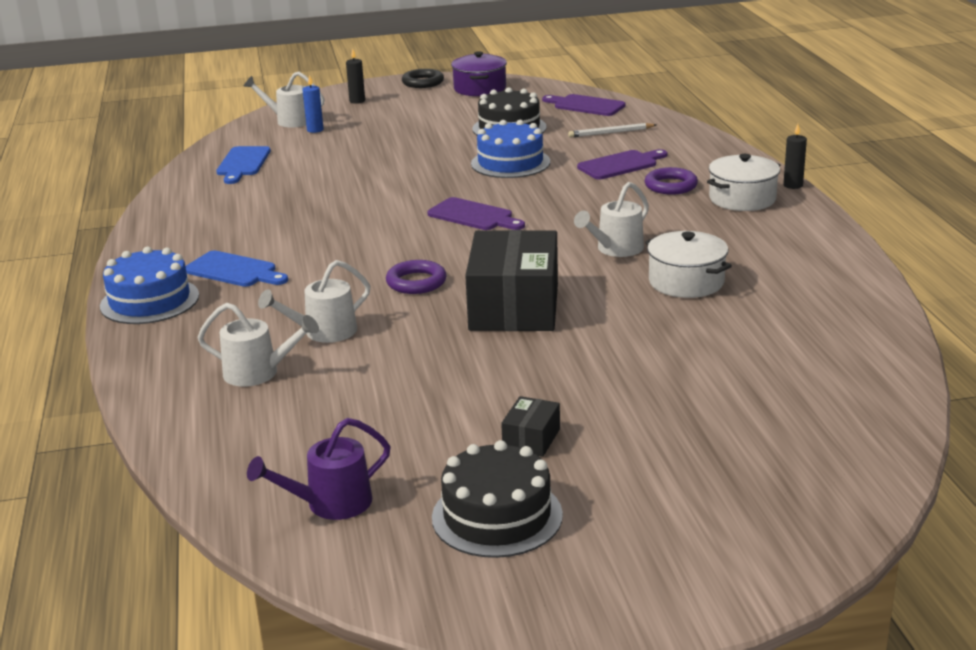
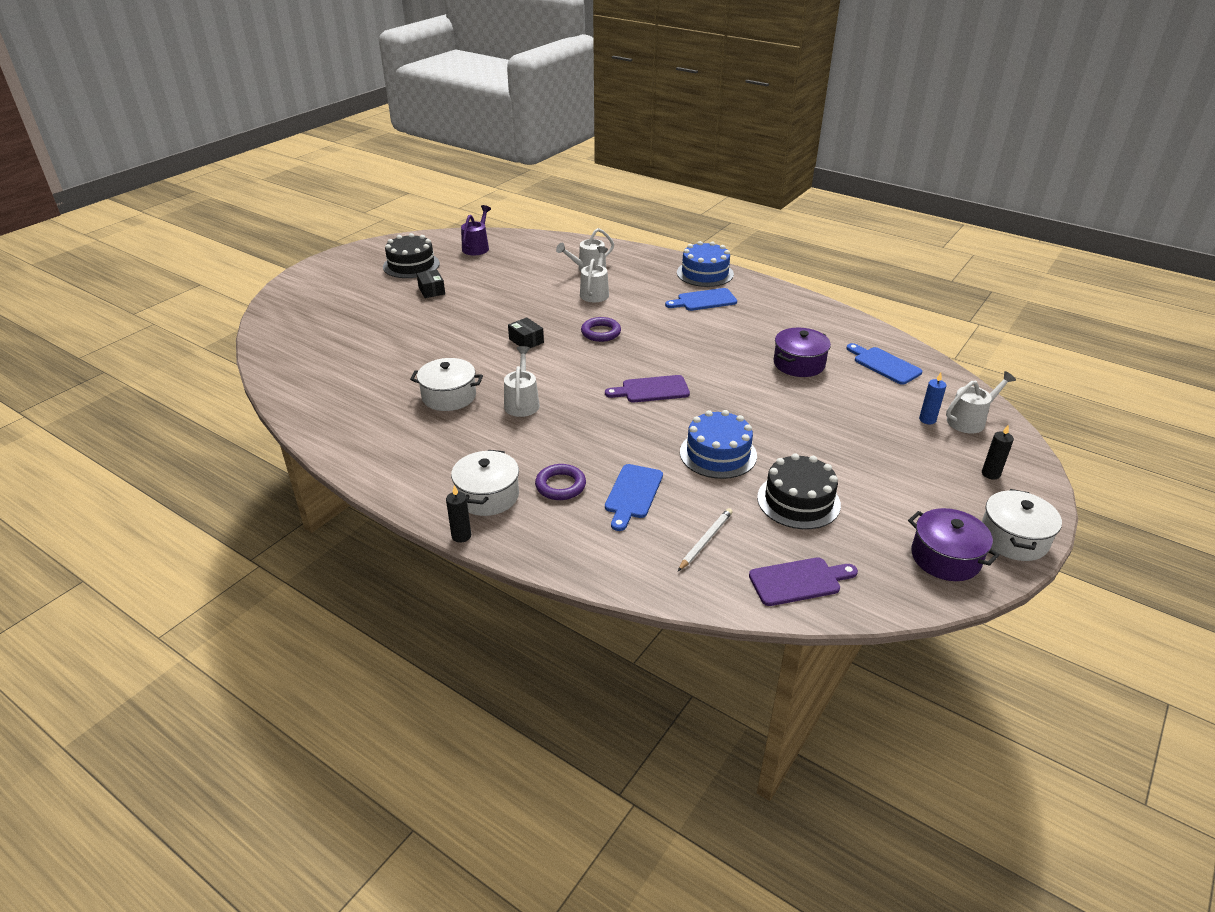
camera: 135 degrees right, 10 degrees up
(304, 187) = (799, 364): none -> purple pot
(423, 82) = (1013, 538): black ring -> white pot
(514, 307) = (526, 341): black box -> black box, size x0.43
(620, 165) = (633, 494): purple cutting board -> blue cutting board

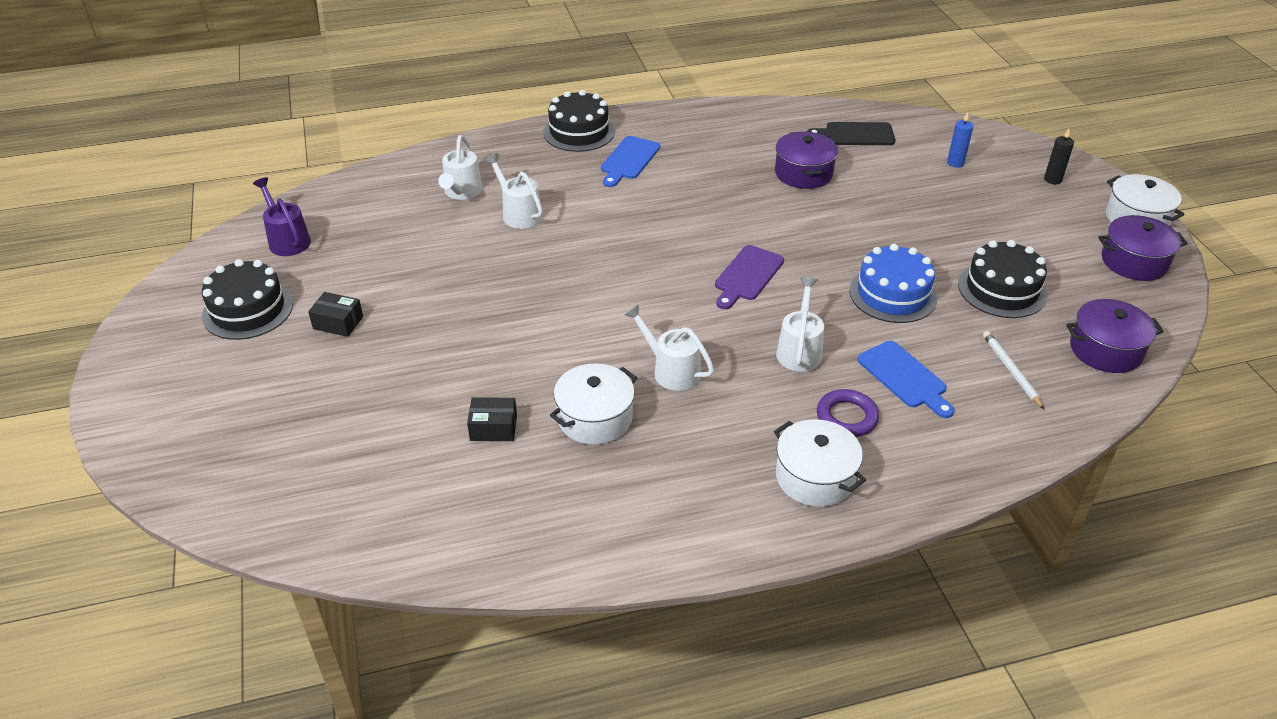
camera: 50 degrees left, 5 degrees up
(461, 536) = (866, 529): black candle -> none
(526, 341) = (552, 307): black box -> black box (493, 428)
(601, 333) = (603, 251): purple ring -> none
(705, 273) = (579, 132): blue cake -> black cake
(798, 581) = (1105, 350): purple cutting board -> purple pot
(884, 365) = (856, 134): blue cutting board -> black cutting board
(970, 420) = (976, 145): white watering can -> white watering can (799, 350)

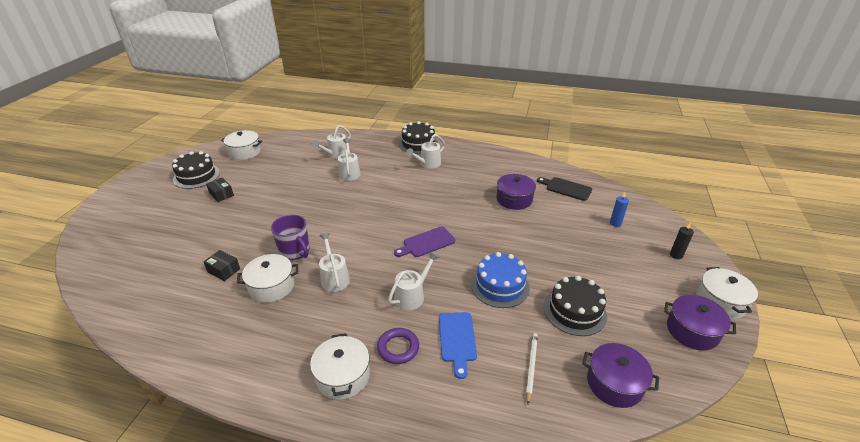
camera: 30 degrees right, 5 degrees down
(287, 240) = (244, 152): purple watering can -> white pot
(573, 359) = (295, 252): none -> purple mug
(629, 160) = (428, 164): blue cutting board -> white watering can

